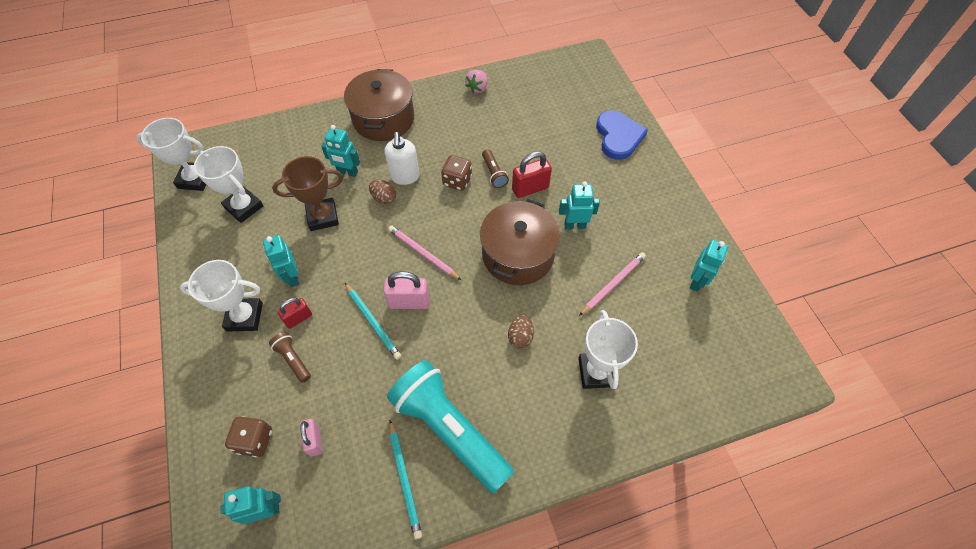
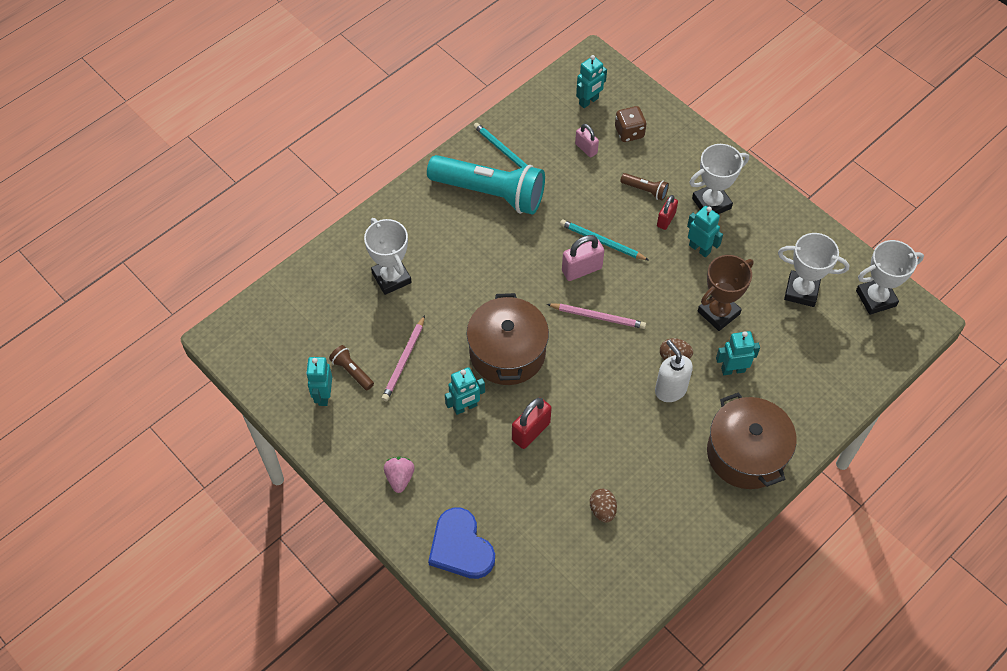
camera: 155 degrees right, 0 degrees up
(457, 181) = (612, 408): brown dice -> none
(477, 88) = (667, 550): pink strawberry -> pink strawberry (399, 478)
(494, 173) = (579, 434): brown flashlight -> brown flashlight (352, 371)
(520, 337) = (468, 280): brown egg -> brown egg (602, 510)

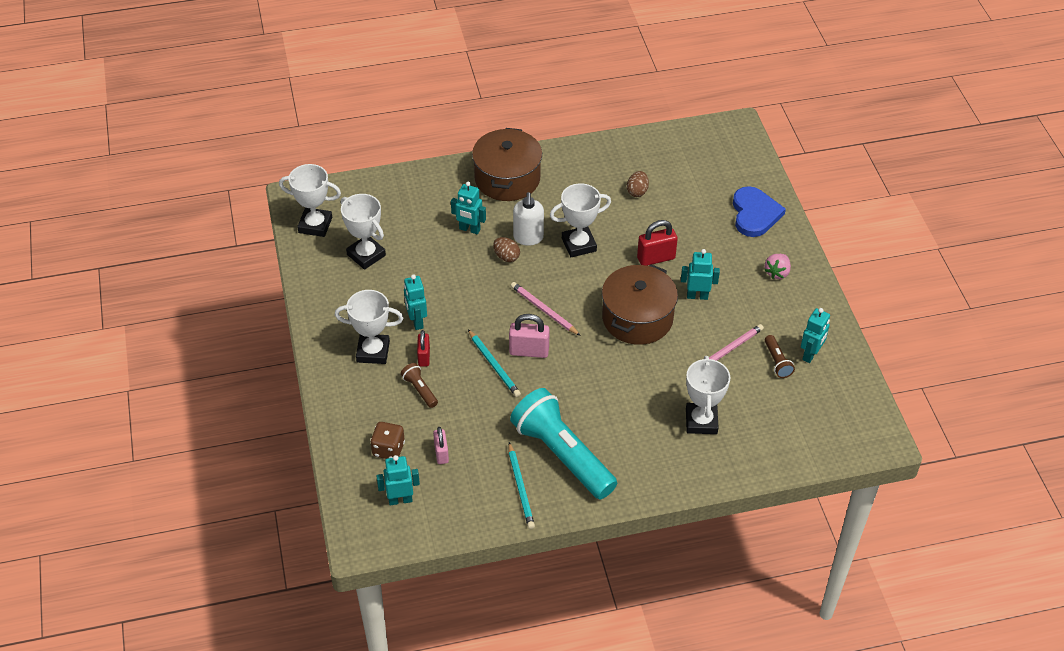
camera: 150 degrees left, 10 degrees down
(616, 407) = (579, 245): none -> white trophy
(666, 220) = (424, 357): red padlock -> red padlock turned 60 degrees counterclockwise
(718, 313) = (445, 270): brown trophy -> none

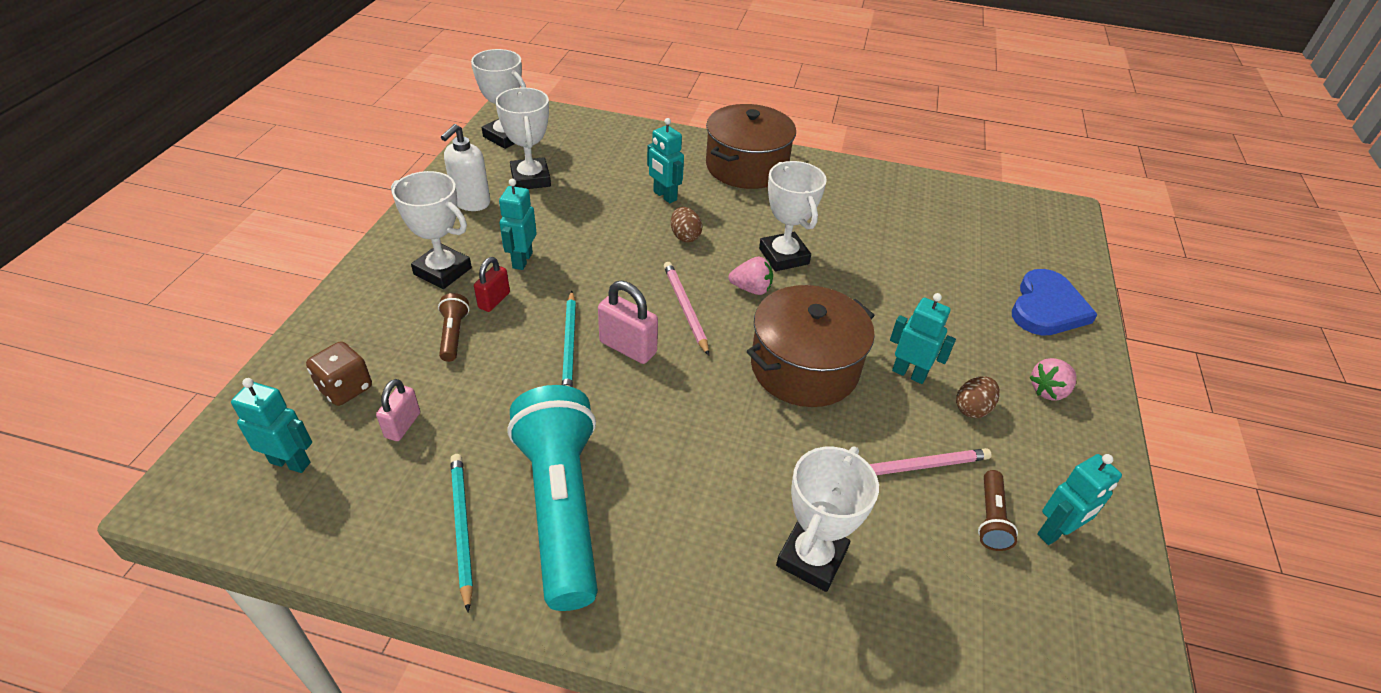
camera: 25 degrees right, 5 degrees down
(521, 487) = (461, 528): turquoise pencil -> turquoise pencil turned 150 degrees clockwise
(528, 238) = (726, 227): white soap dispenser -> white soap dispenser (471, 202)
(574, 278) = (751, 289): none -> pink strawberry
(579, 245) = (783, 256): white trophy -> white trophy turned 60 degrees clockwise
(637, 191) = (896, 229): brown egg -> brown egg (972, 408)
(656, 258) = (876, 307): red padlock -> none

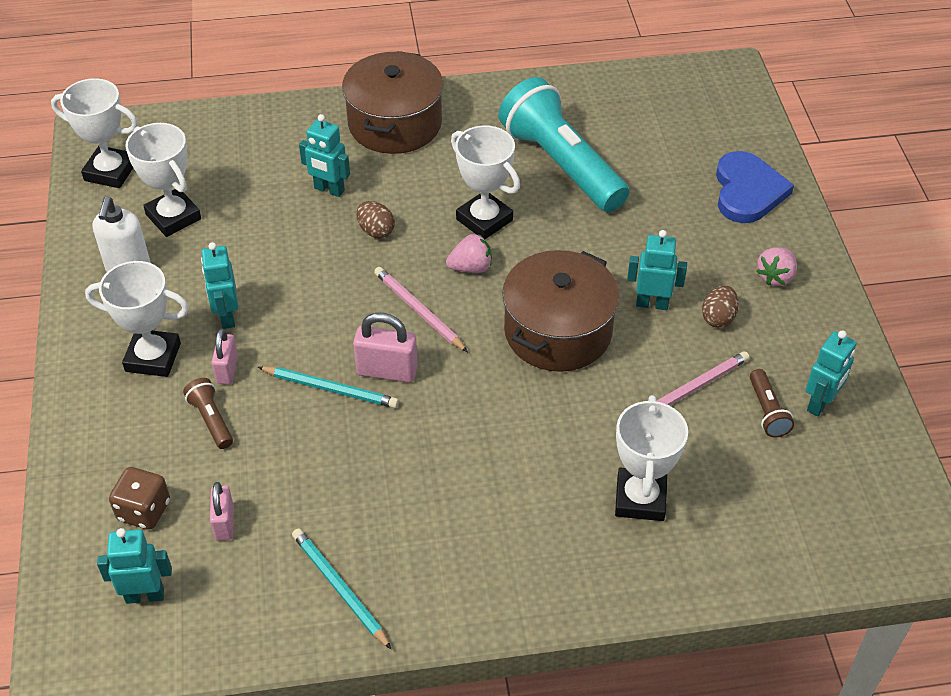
camera: 20 degrees left, 5 degrees up
(494, 300) = (227, 370): red padlock -> pink padlock
(560, 506) = (413, 538): turquoise flashlight -> turquoise flashlight (560, 164)
(570, 345) = (330, 389): turquoise pencil -> turquoise pencil turned 45 degrees counterclockwise

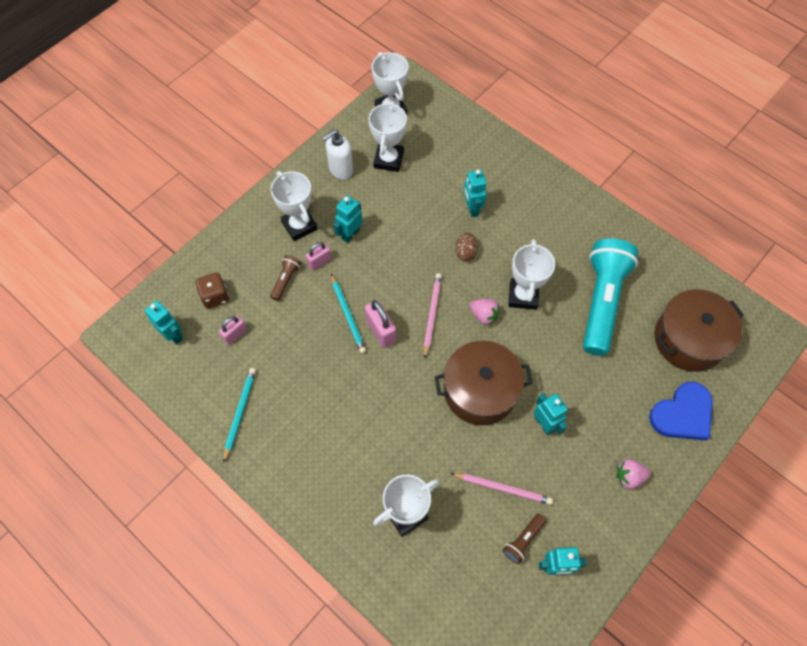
camera: 50 degrees right, 15 degrees up
(395, 123) = (548, 200): brown pot -> brown pot (689, 339)
(718, 318) = (567, 466): brown egg -> none

